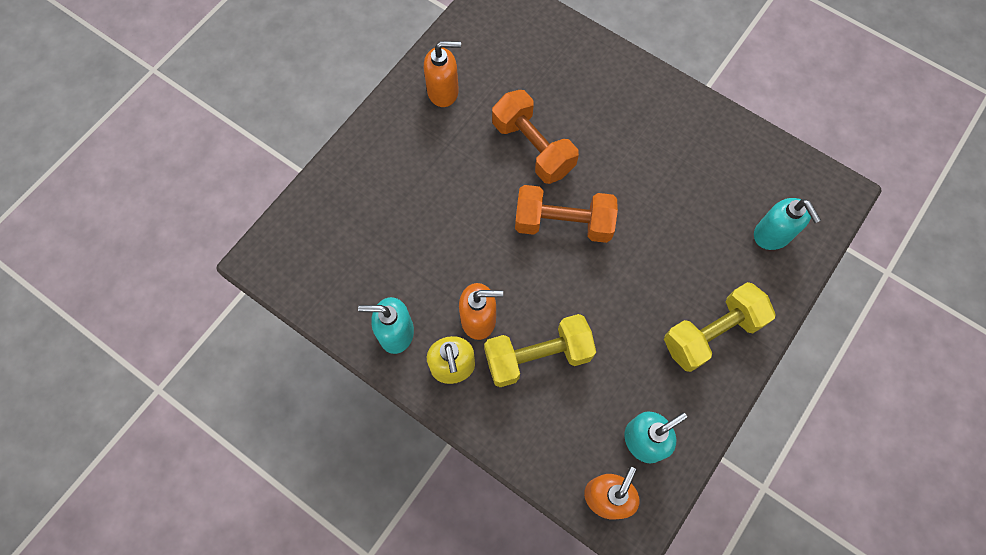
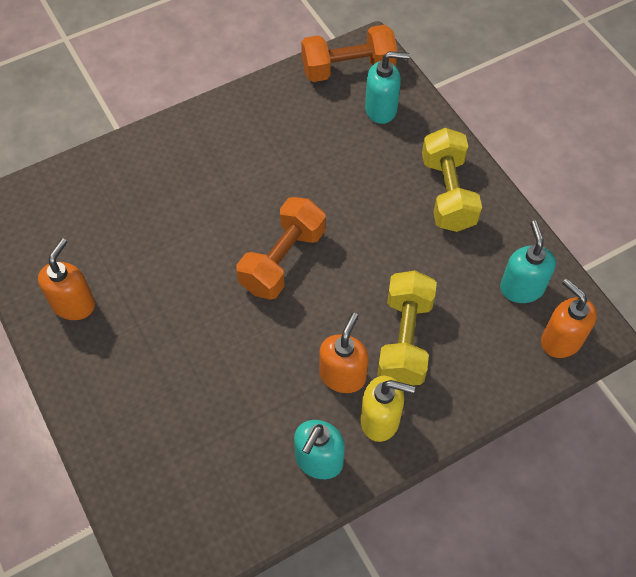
camera: 65 degrees left, 10 degrees down
(533, 147) = (188, 251): orange dumbbell -> orange dumbbell (348, 68)

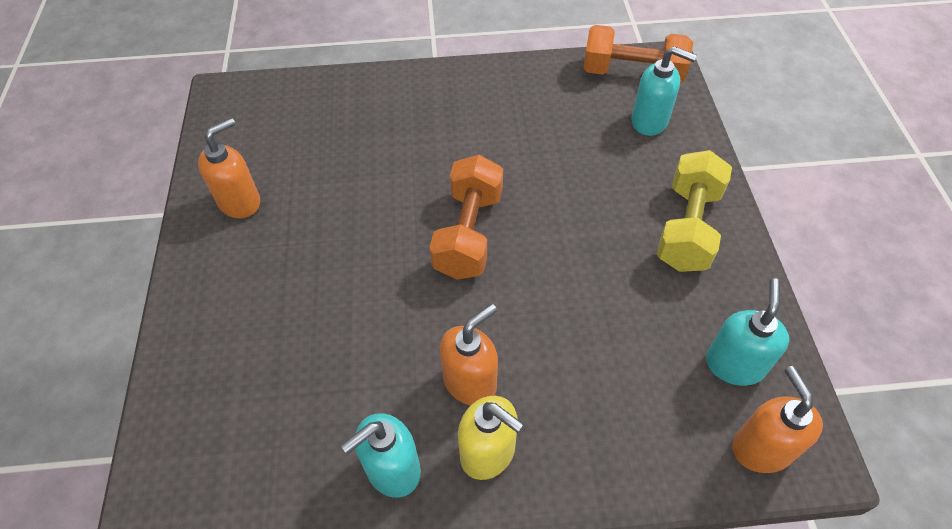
camera: 25 degrees right, 5 degrees down
(283, 260) = (468, 233): orange dumbbell -> orange dumbbell turned 45 degrees counterclockwise
(405, 339) = (562, 369): yellow dumbbell -> none

